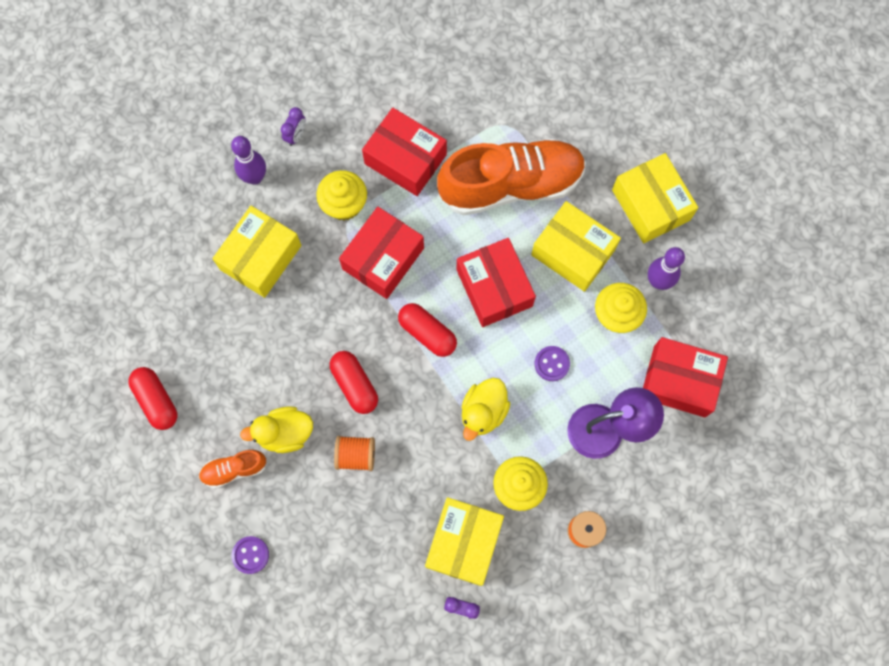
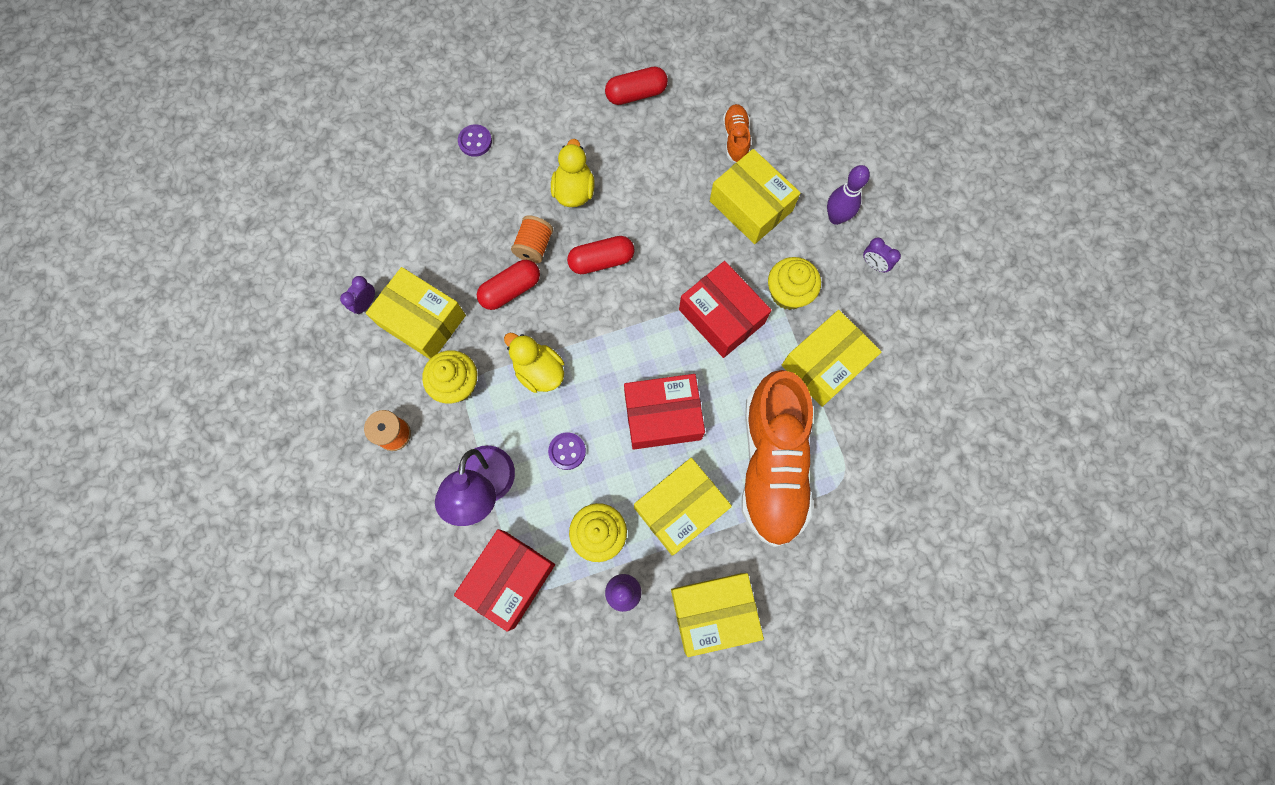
camera: 105 degrees right, 0 degrees up
(234, 469) = (554, 143): orange shoe -> orange shoe (735, 139)
(405, 159) = (825, 364): red box -> yellow box
(427, 333) = (633, 339): red capsule -> red capsule (510, 289)

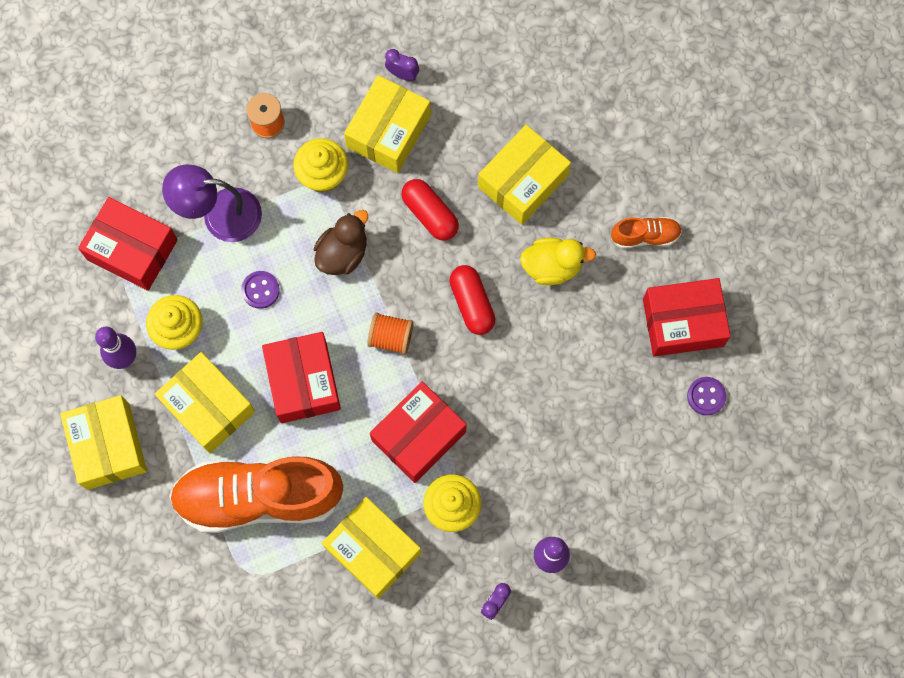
camera: 85 degrees right, 0 degrees up
(475, 141) = (601, 155): purple button -> purple button (706, 396)
(534, 246) = (482, 232): orange spool -> orange spool (391, 337)
(539, 371) = (343, 253): yellow duck -> brown duck
(636, 94) = (683, 322): red capsule -> red box
(735, 139) = (638, 439): orange shoe -> orange shoe (645, 236)
(751, 205) = (554, 461): yellow box -> yellow box (523, 181)

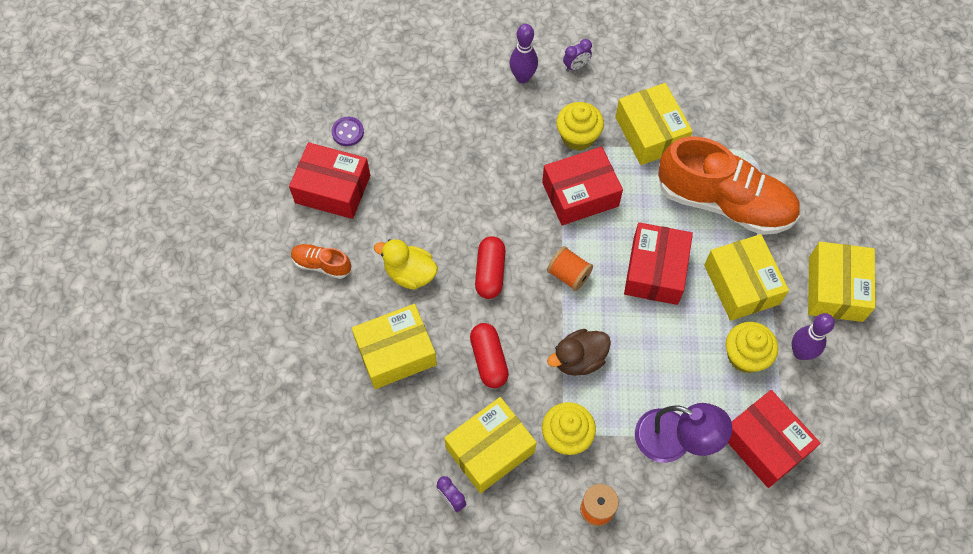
camera: 155 degrees left, 10 degrees down
(260, 290) = (662, 359): purple button -> none

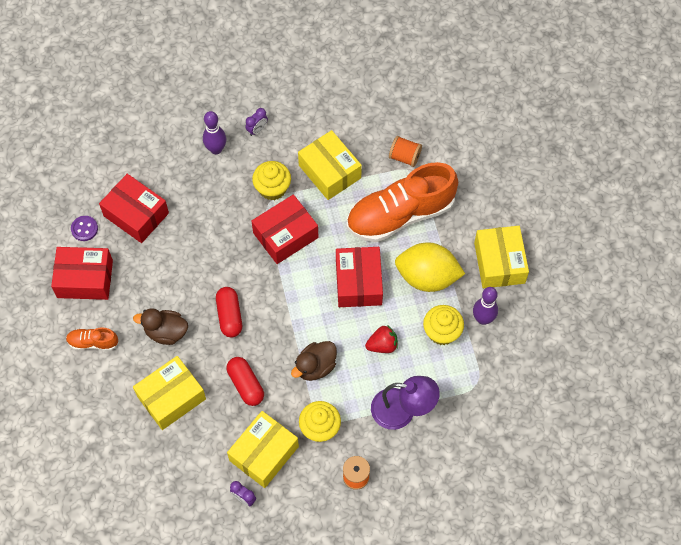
camera: 15 degrees left, 0 degrees up
(410, 273) = (166, 332): yellow duck -> brown duck
(568, 274) = (292, 302): orange spool -> orange spool (404, 157)
(667, 353) = (382, 345): none -> red strawberry
(724, 202) = (400, 214): orange shoe -> orange shoe turned 150 degrees clockwise
(741, 284) = (427, 277): yellow box -> yellow lemon
(765, 444) = (470, 395): red box -> red box (136, 214)

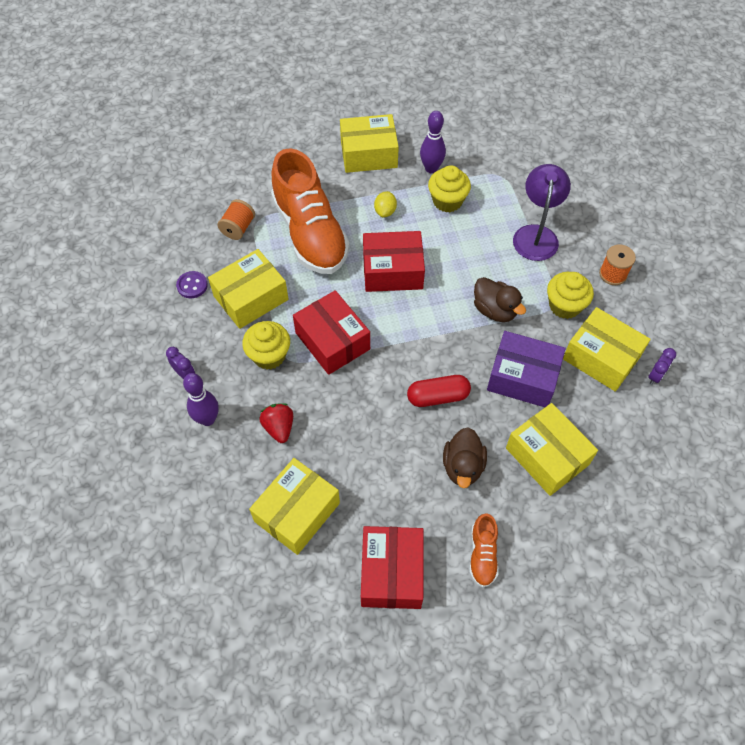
camera: 90 degrees left, 5 degrees down
(84, 229) = (316, 579): purple button -> purple button (192, 285)
(136, 214) = (297, 512): red box -> yellow box
(245, 384) = (522, 377): red capsule -> purple box
(382, 345) = (465, 250): red strawberry -> red strawberry (279, 427)
(427, 277) = (385, 211): yellow lemon -> yellow lemon, size x0.44

